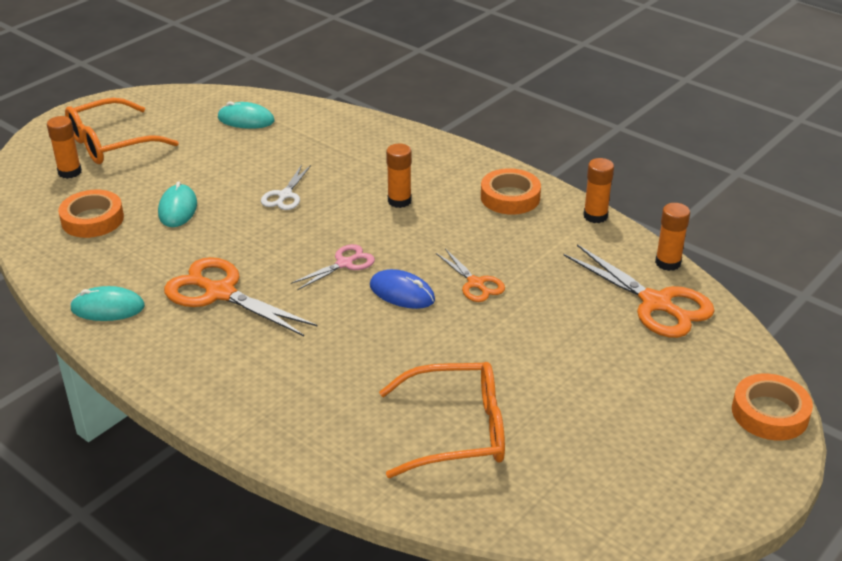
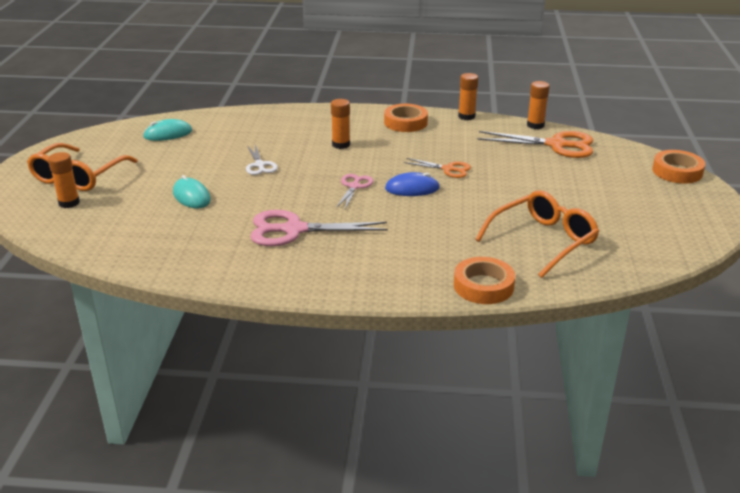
camera: 35 degrees left, 5 degrees down
(92, 219) = (132, 223): orange tape -> orange tape (483, 286)
(108, 308) = (223, 267): turquoise mouse -> none
(220, 293) = (294, 230): orange scissors -> pink scissors

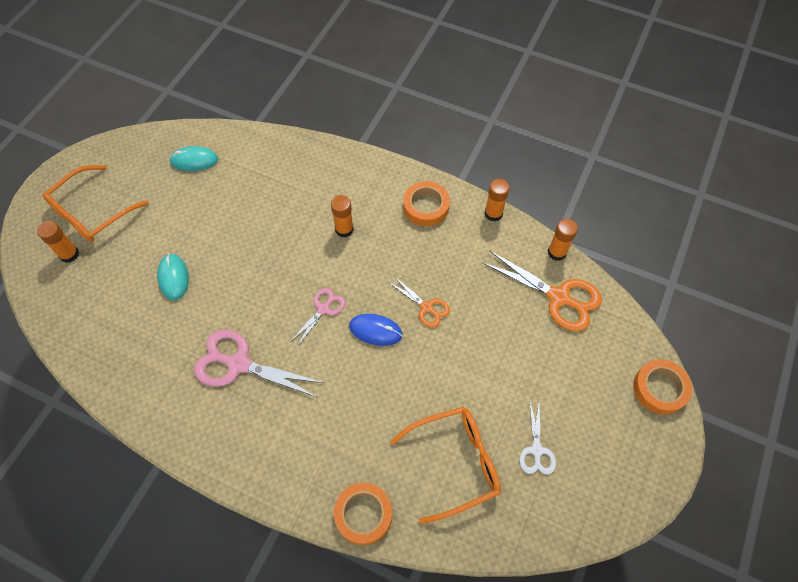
camera: 20 degrees right, 30 degrees up
(259, 165) = (254, 243): white scissors -> white scissors (536, 450)

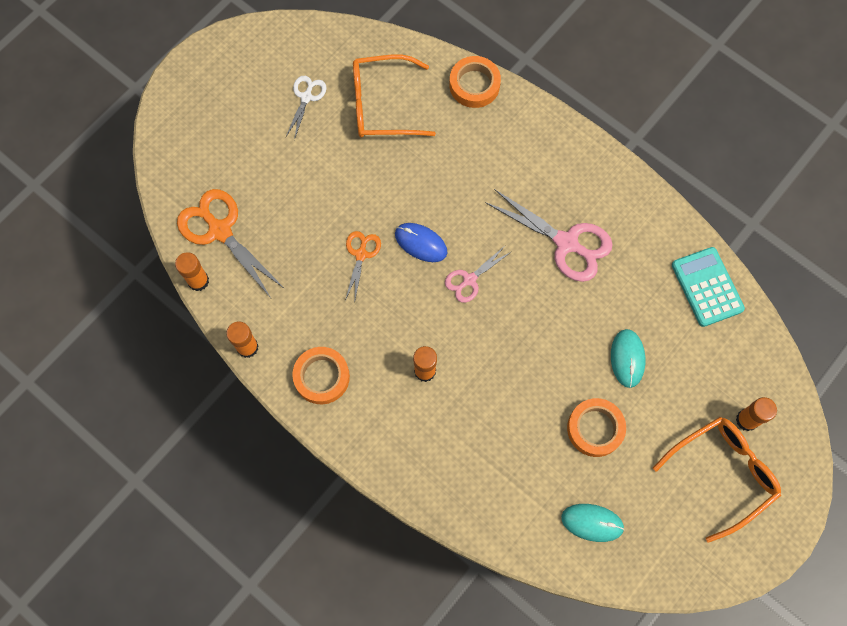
camera: 165 degrees left, 10 degrees up
(101, 355) = (707, 287): none -> turquoise calculator
(426, 307) = (361, 254): orange scissors -> orange scissors turned 45 degrees clockwise
(659, 389) = (168, 120): orange tape -> orange tape (595, 429)

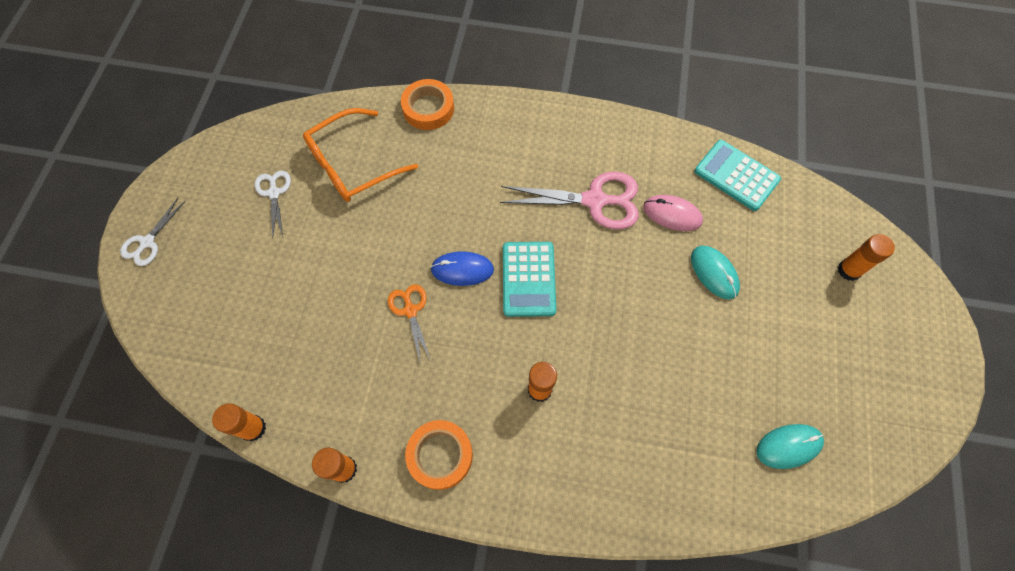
camera: 30 degrees left, 5 degrees down
(189, 89) = (147, 242): none -> white scissors
(220, 230) = (251, 363): orange scissors -> none
(469, 280) = (528, 279): pink scissors -> turquoise calculator
(595, 429) = (730, 353): orange tape -> none
(626, 290) = (672, 214): none -> pink mouse
(722, 474) = (864, 330): orange glasses -> none

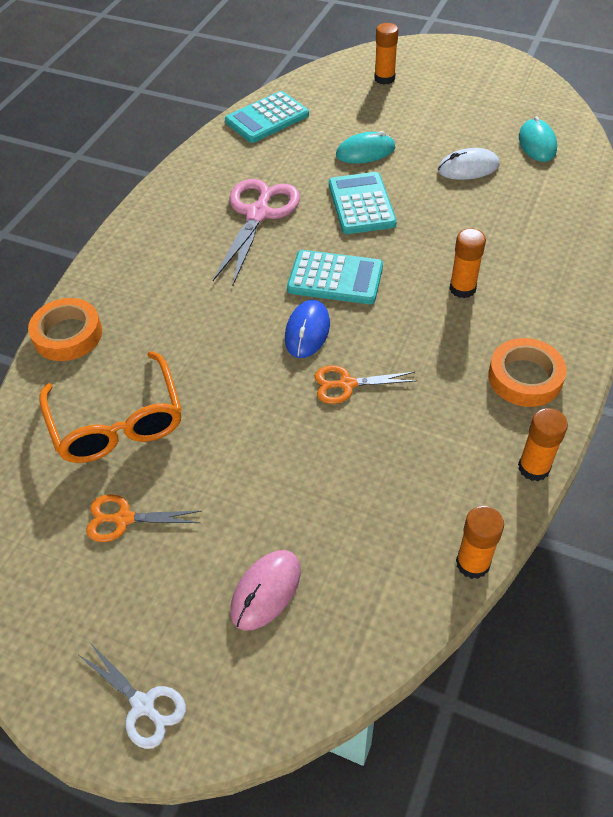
camera: 75 degrees left, 15 degrees down
(274, 193) = (124, 519): white scissors -> orange scissors
(633, 283) = (361, 204): none -> turquoise calculator
(672, 214) = (294, 165): pink mouse -> pink mouse (266, 591)
(720, 376) = (468, 168): none -> white mouse

